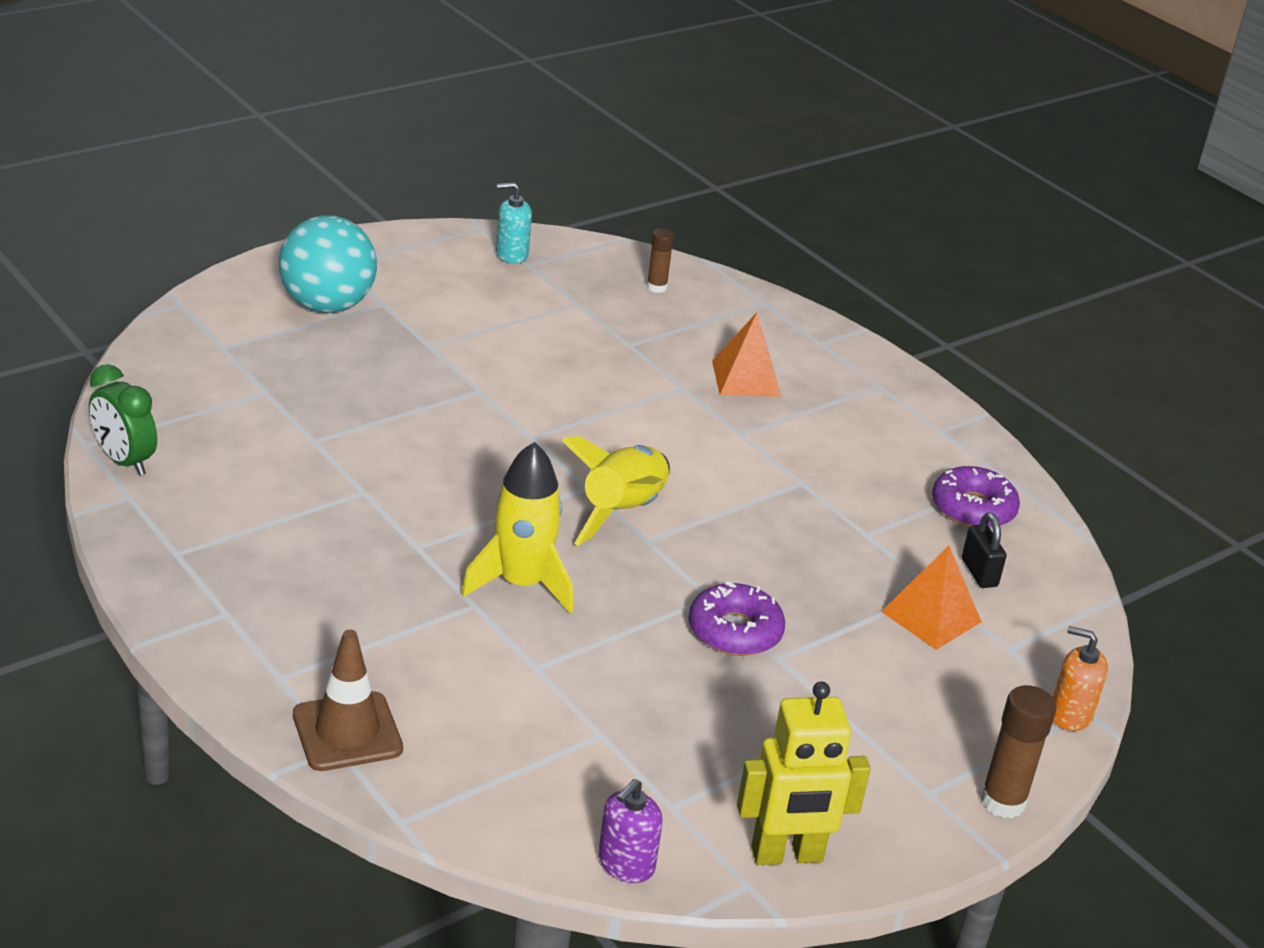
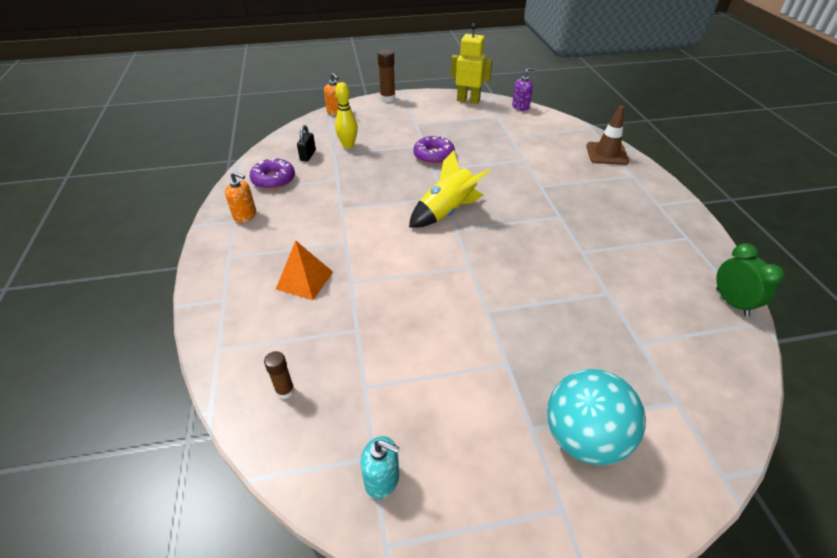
camera: 150 degrees left, 10 degrees up
(521, 583) = (515, 190): yellow rocket -> none
(931, 616) = (348, 145): orange pyramid -> yellow bowling pin
(934, 441) = (245, 215): none -> orange soap dispenser

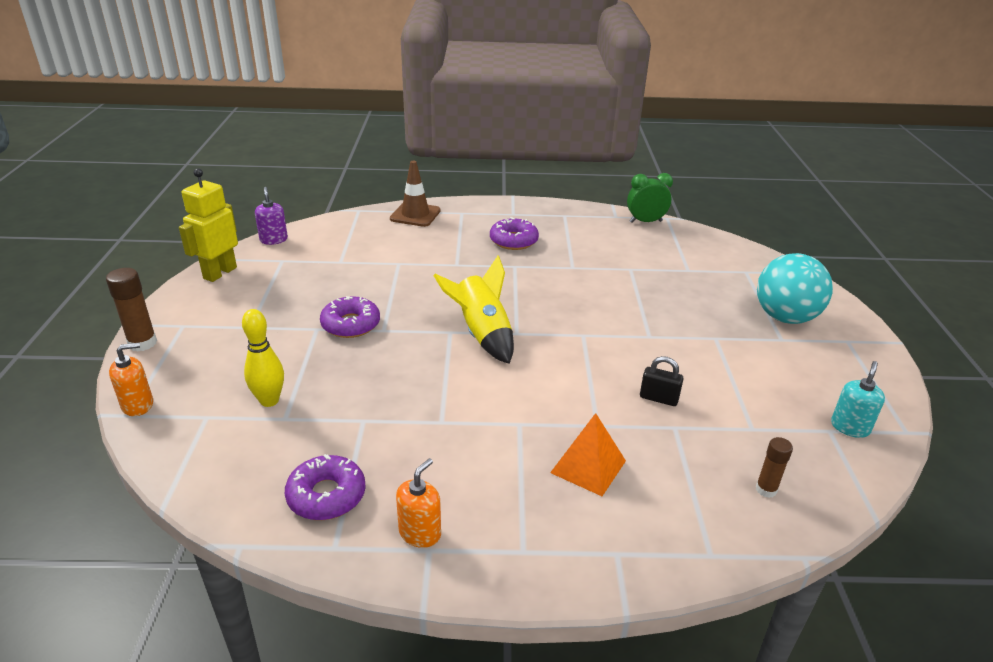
camera: 80 degrees left, 10 degrees down
(308, 155) = (271, 449): black padlock -> black padlock (658, 398)
(604, 210) = (513, 241): none -> purple donut

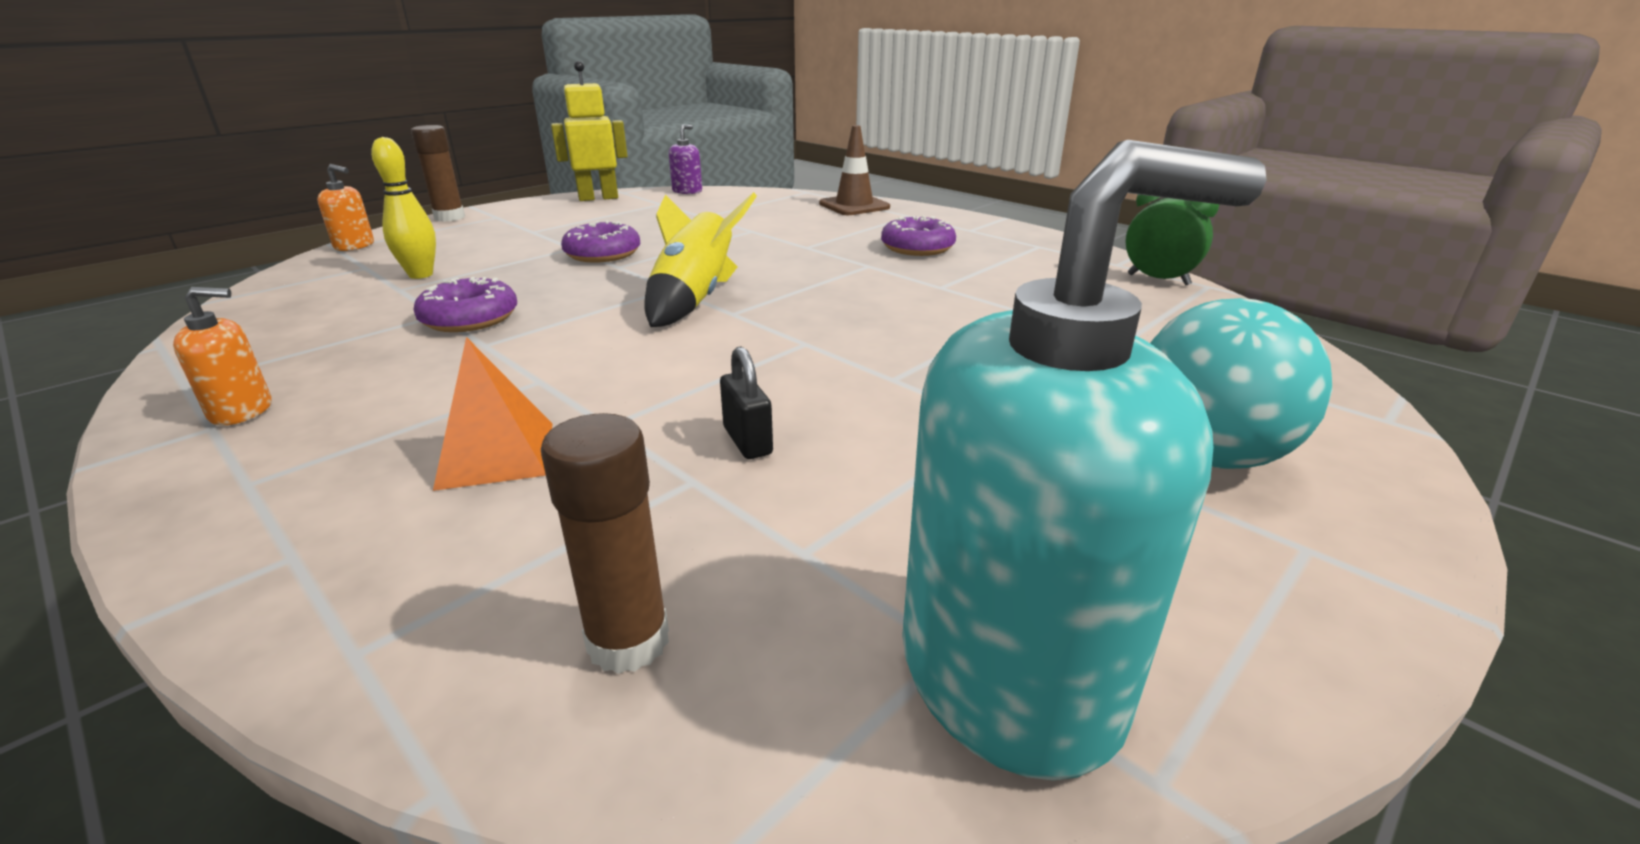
camera: 45 degrees right, 5 degrees down
(326, 495) = (278, 347): purple donut -> purple donut (470, 318)
(766, 489) = (628, 641): brown glue stick -> brown glue stick, size x1.59
(850, 427) = (1010, 673): turquoise soap dispenser -> turquoise soap dispenser, size x2.40

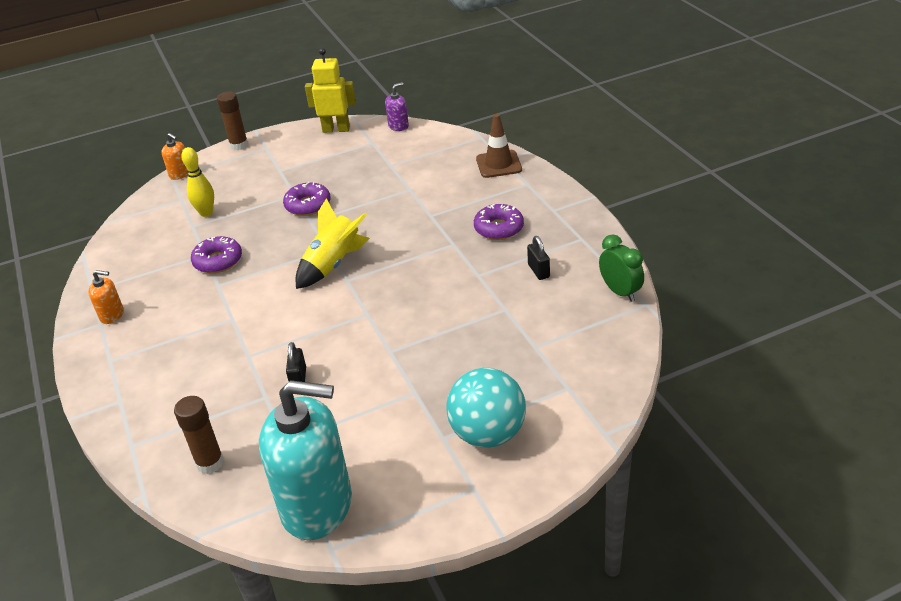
camera: 25 degrees right, 10 degrees up
(496, 454) = (199, 364): orange pyramid -> none
(1022, 274) = (538, 271): none -> black padlock

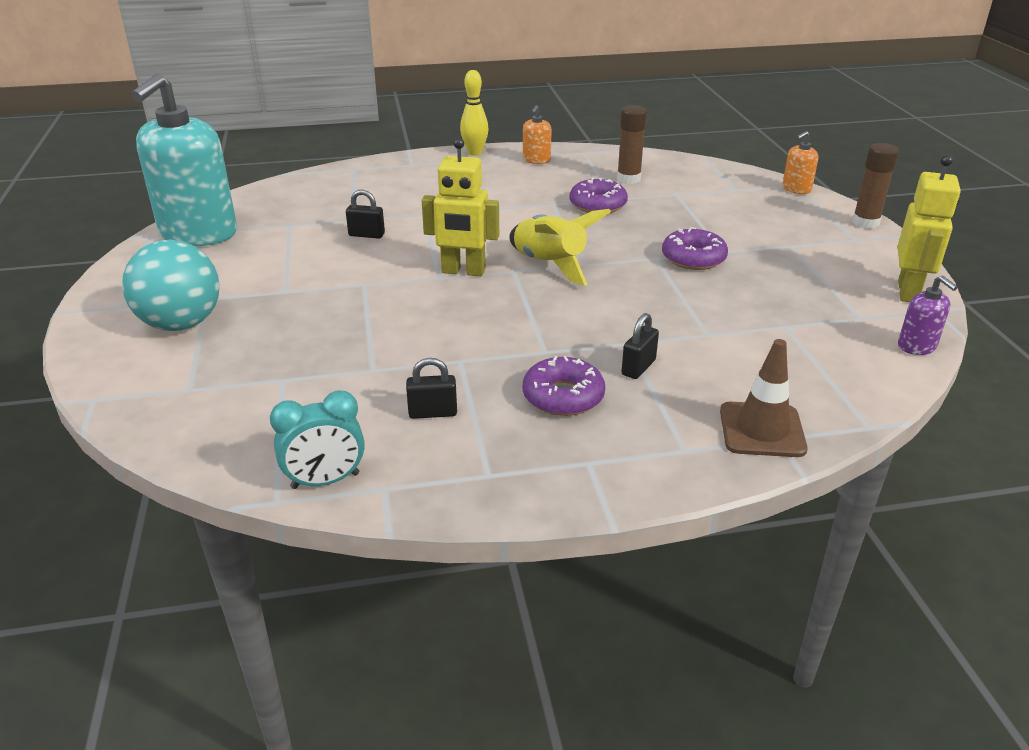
camera: 100 degrees right, 5 degrees down
(206, 213) = (700, 201): yellow bowling pin -> yellow bowling pin (474, 153)
(210, 463) = (299, 195): brown glue stick -> brown glue stick (628, 179)
(354, 304) = (463, 271): none -> yellow robot
(457, 207) = (638, 367): none -> black padlock
(620, 292) = (325, 481): green clock -> turquoise clock

